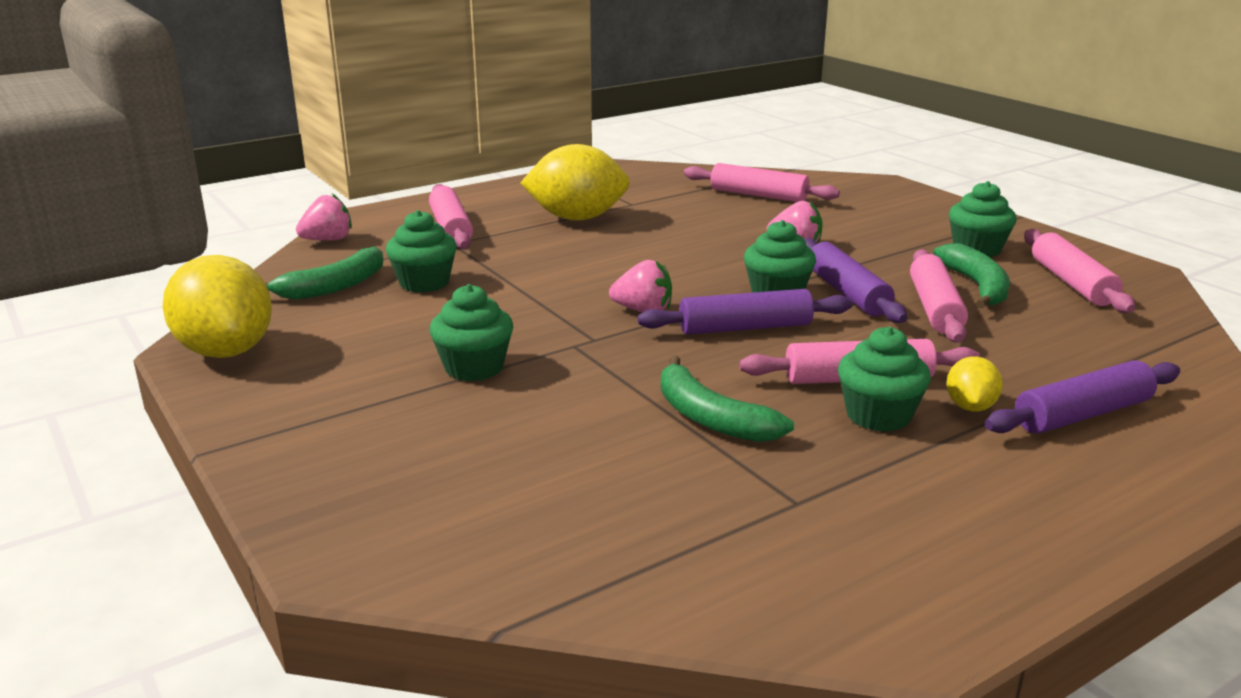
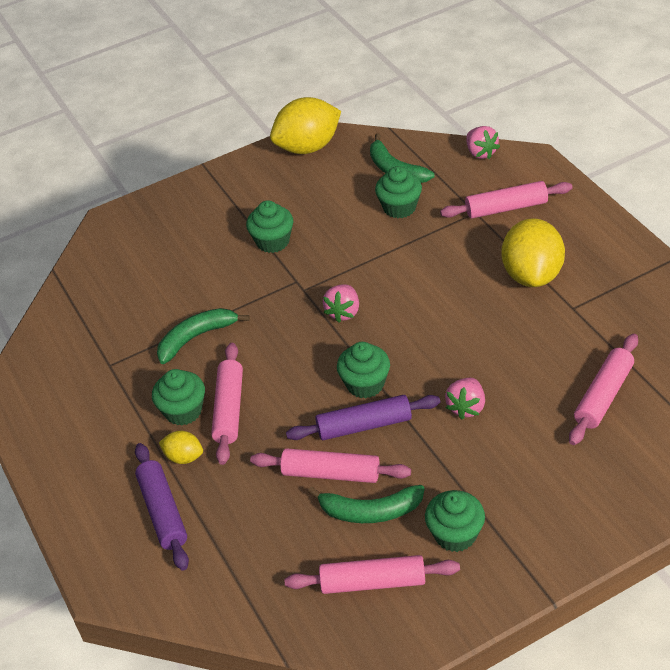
camera: 100 degrees right, 20 degrees up
(745, 328) = (310, 361): purple rolling pin -> none

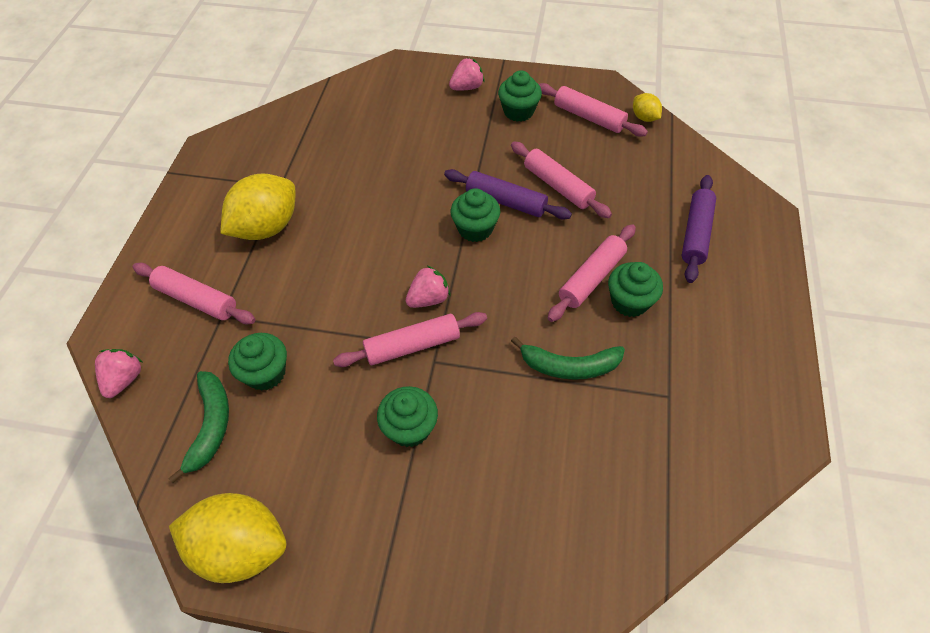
camera: 145 degrees left, 10 degrees up
(184, 457) = (654, 263): yellow lemon -> yellow lemon (644, 118)
(370, 511) = (554, 150): green banana -> none
(466, 407) = (429, 170): pink strawberry -> pink strawberry (467, 87)
(603, 396) = (345, 124): pink rolling pin -> pink rolling pin (412, 346)

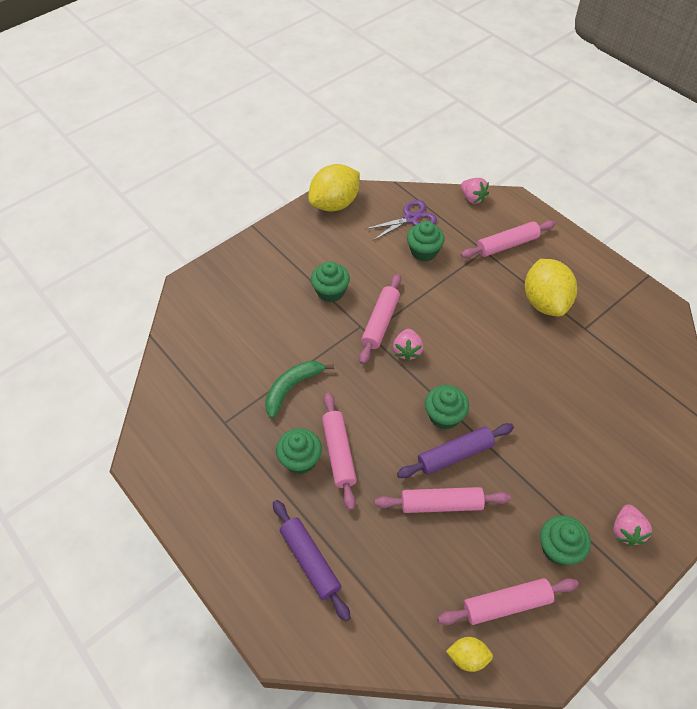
camera: 130 degrees right, 0 degrees up
(211, 425) = (411, 218): green banana -> purple scissors

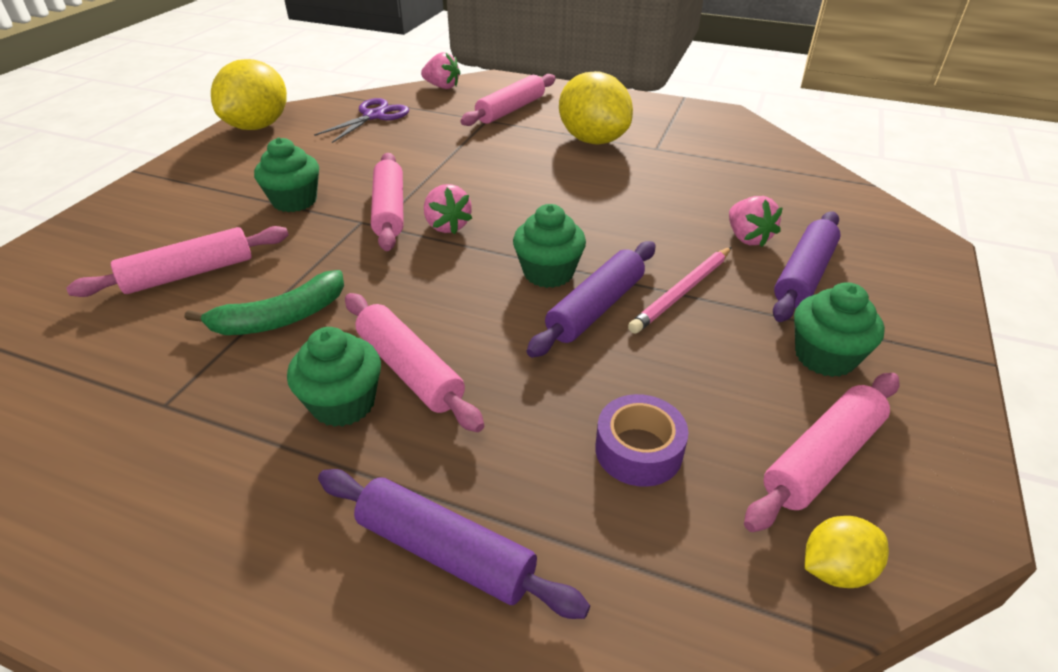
camera: 30 degrees left, 15 degrees down
(292, 388) = (281, 318): green banana -> green banana turned 135 degrees counterclockwise
(421, 554) = (638, 450): none -> purple tape
(424, 251) = (409, 137): green cupcake -> none
(441, 504) = (620, 371): pink rolling pin -> pink rolling pin (190, 273)
(512, 465) = (682, 292): none -> pink pencil
(595, 486) = (803, 275): none -> purple rolling pin
(626, 531) = (883, 305): pink strawberry -> pink strawberry (747, 238)

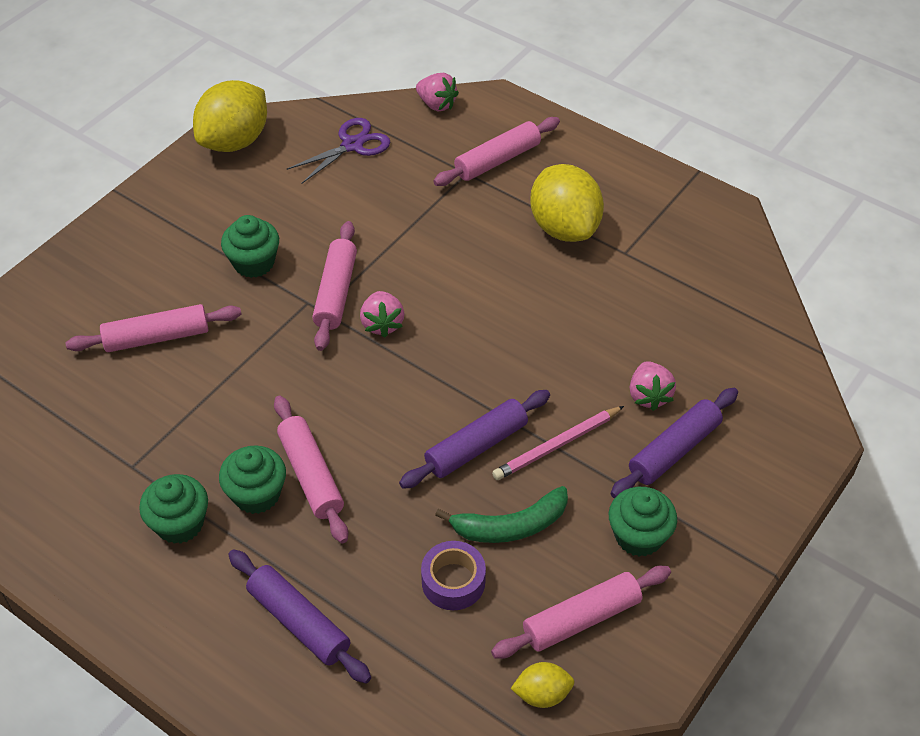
camera: 15 degrees right, 10 degrees up
(281, 318) = (223, 402): green banana -> green banana (510, 526)
(548, 273) = (452, 399): green cupcake -> green cupcake (180, 523)

